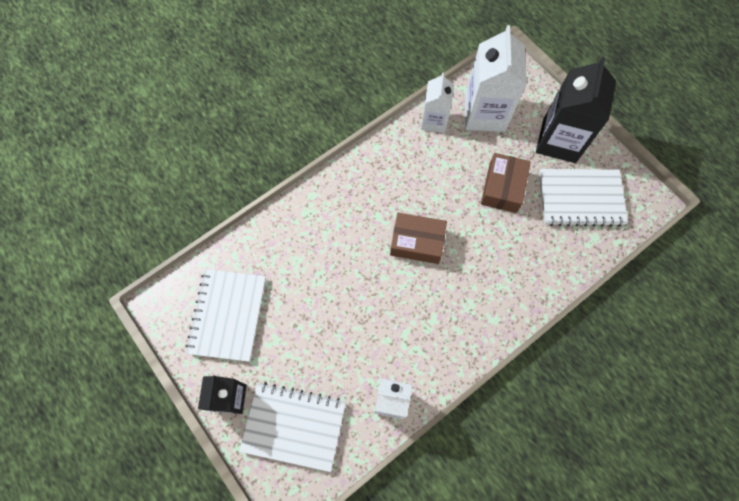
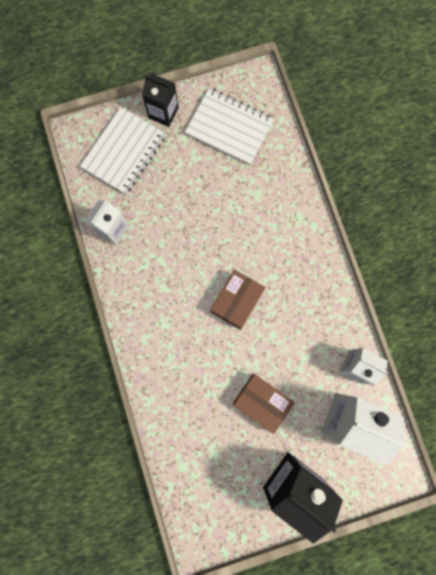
camera: 110 degrees right, 10 degrees up
(580, 198) = (225, 473): white notebook -> none

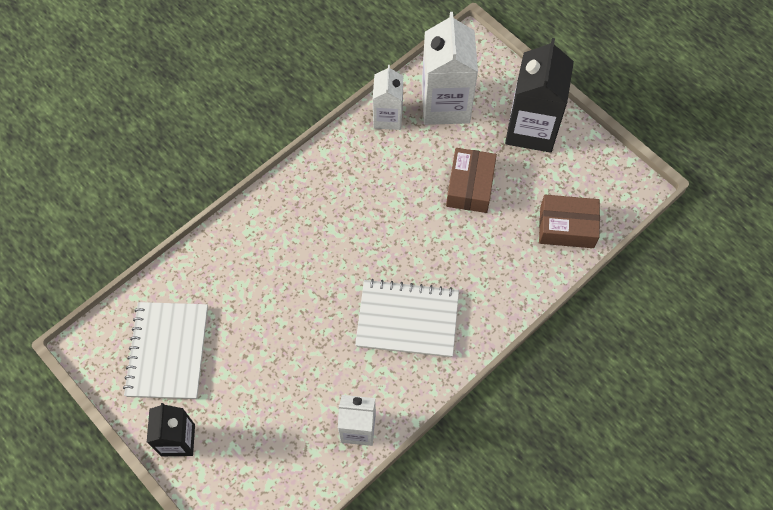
camera: 115 degrees left, 15 degrees down
(124, 152) = (252, 464): white notebook -> white notebook (407, 319)
(237, 301) = (376, 254): brown box -> brown box (566, 227)

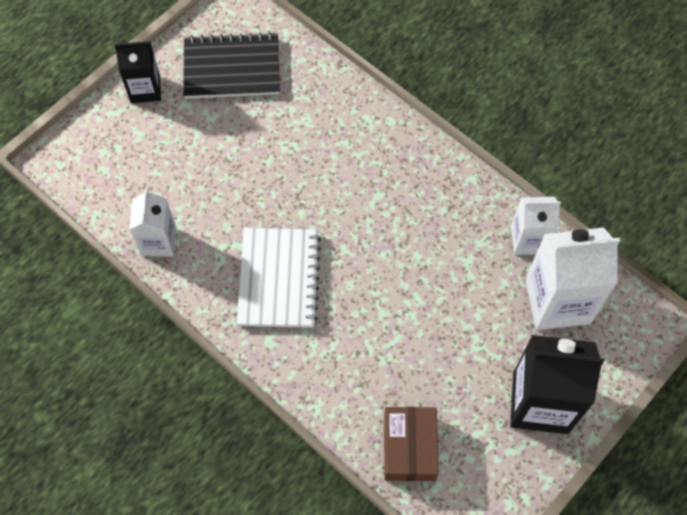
camera: 85 degrees right, 0 degrees up
(168, 351) = (232, 68): white notebook -> black notebook
(470, 186) = (450, 335): brown box -> none

